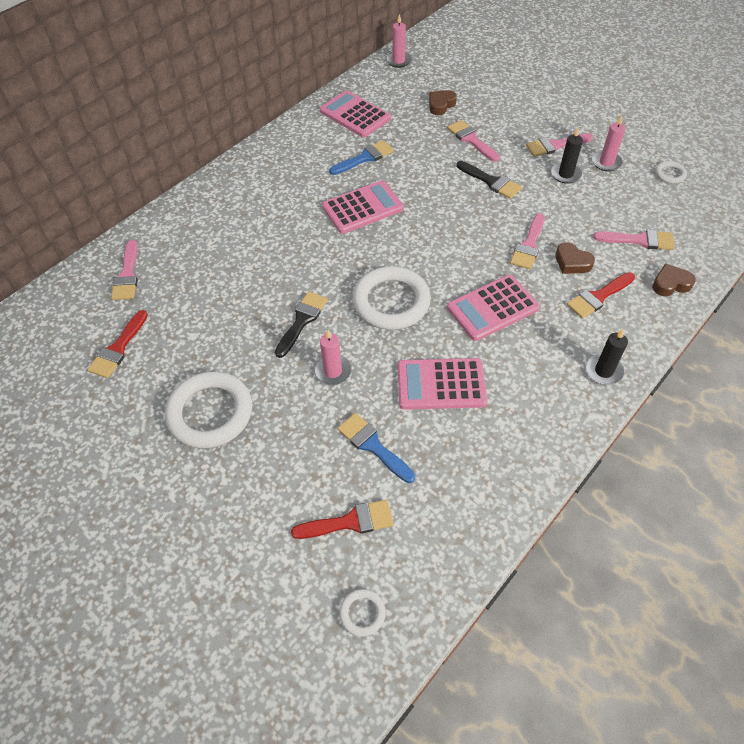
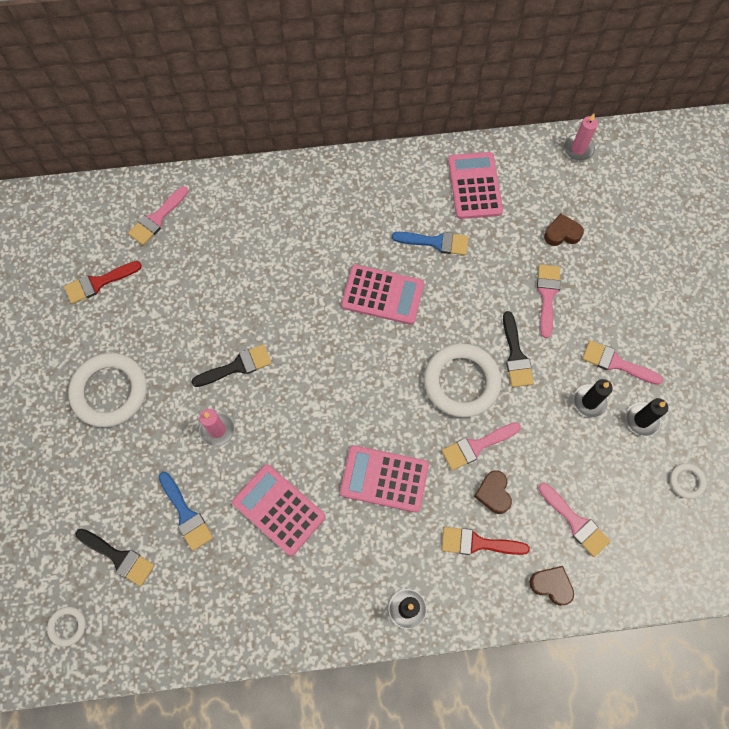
camera: 40 degrees right, 15 degrees up
(350, 522) = (119, 557): red brush -> black brush
(373, 445) = (186, 514): blue brush -> blue brush turned 150 degrees clockwise
(391, 302) = (315, 405): white ring -> white ring (461, 382)
(606, 162) = (642, 420): pink candle -> black candle

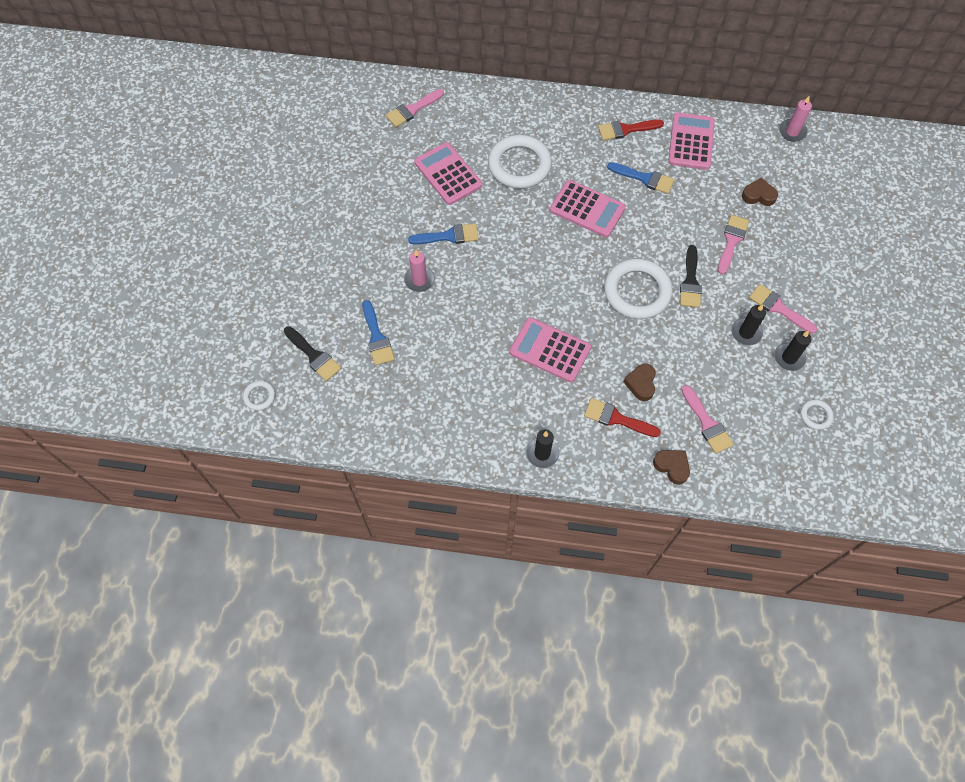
camera: 15 degrees right, 5 degrees down
(98, 283) = (351, 148): red brush -> red brush (625, 129)
(110, 391) = (339, 231): white ring -> white ring (519, 165)
(237, 366) = (449, 236): black brush -> blue brush
(279, 509) = (454, 352): pink calculator -> pink calculator (448, 174)
(476, 446) = (636, 344): pink brush -> none

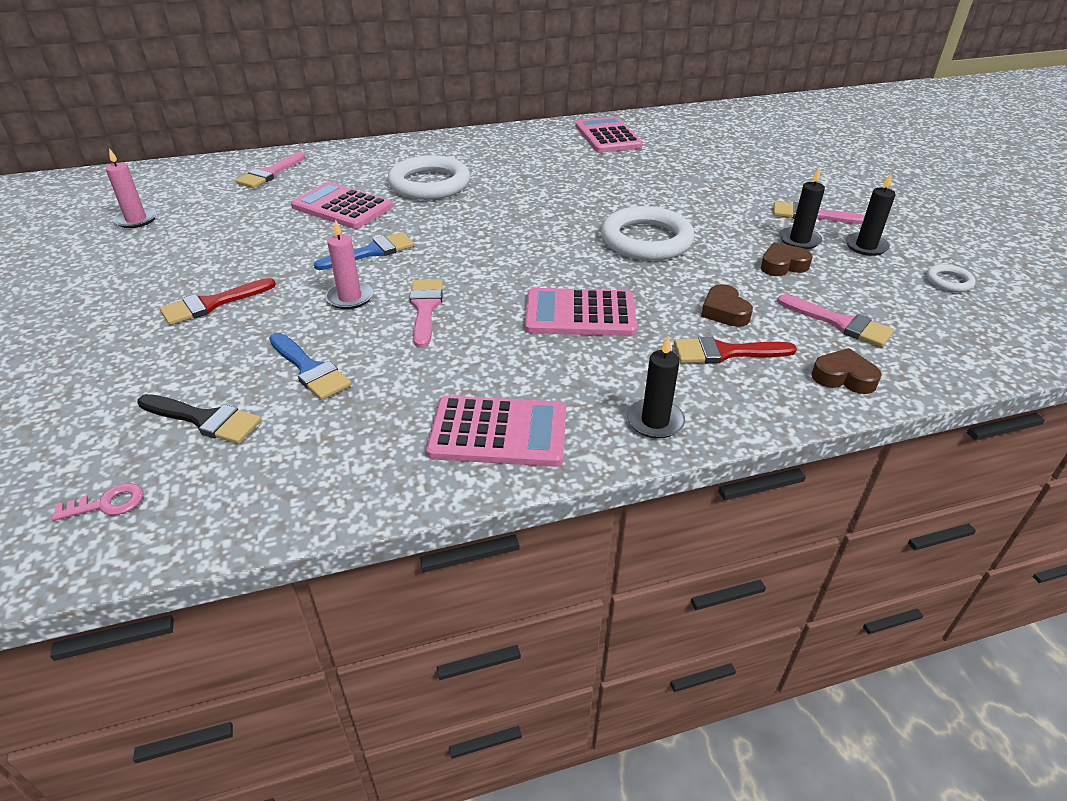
camera: 25 degrees left, 25 degrees down
(259, 396) = (107, 504): white ring -> pink key
(587, 209) = (534, 196): pink calculator -> pink calculator (498, 432)
(625, 129) = (533, 142): red brush -> red brush (212, 304)
(644, 178) = (581, 165): blue brush -> none
(690, 281) = (699, 219): black brush -> none
(731, 241) = (713, 184): pink brush -> pink brush (425, 308)
(758, 195) = (708, 152): brown heart -> brown heart (782, 265)
(792, 132) = (698, 114): pink candle -> pink candle (136, 220)

